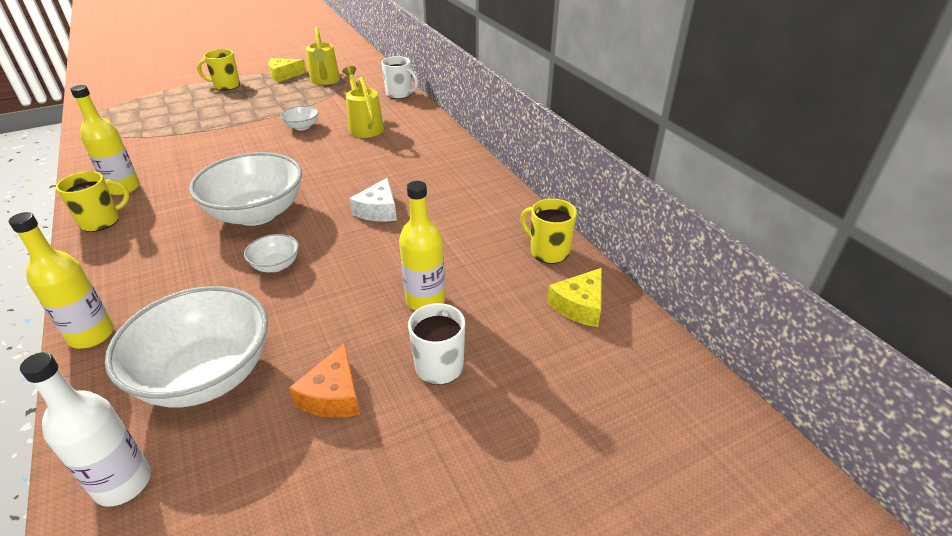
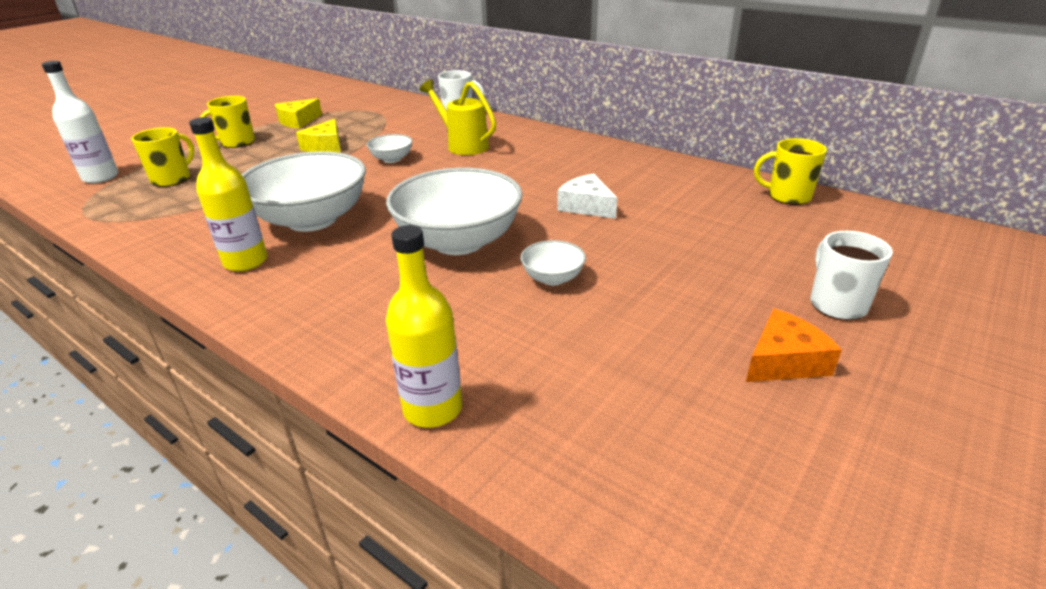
camera: 25 degrees left, 5 degrees down
(101, 221) = (266, 300): yellow mug -> yellow mug (172, 179)
(123, 483) = (700, 526): white bottle -> white bottle (100, 177)
(206, 375) = (632, 393): white bowl -> white bowl (312, 220)
(325, 81) = (356, 117): yellow watering can -> none
(333, 395) = (784, 361): orange cheese -> orange cheese turned 105 degrees counterclockwise
(378, 210) = (586, 206): white cheese -> white cheese turned 150 degrees clockwise
(425, 300) = (744, 261): yellow bottle -> none
(579, 306) = (873, 226): yellow cheese -> yellow cheese (325, 146)

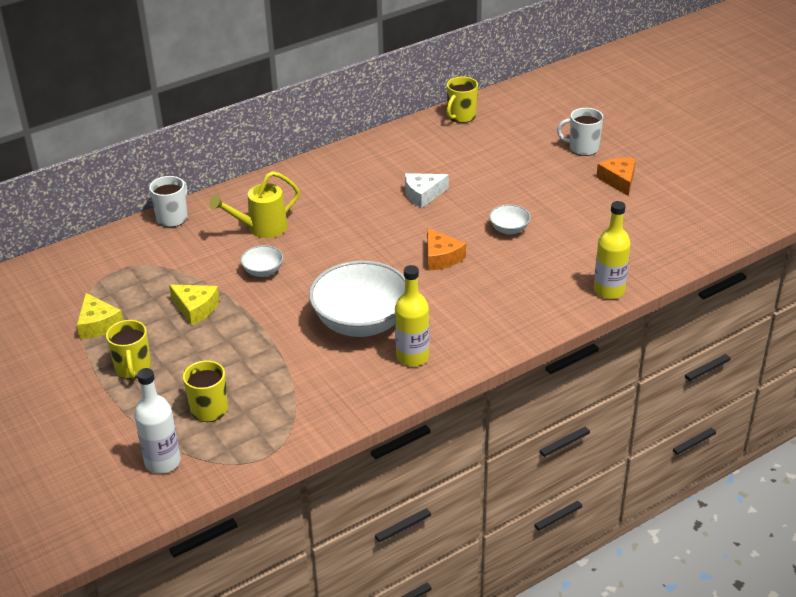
camera: 70 degrees left, 5 degrees up
(459, 242) = (441, 257): white bowl -> orange cheese

